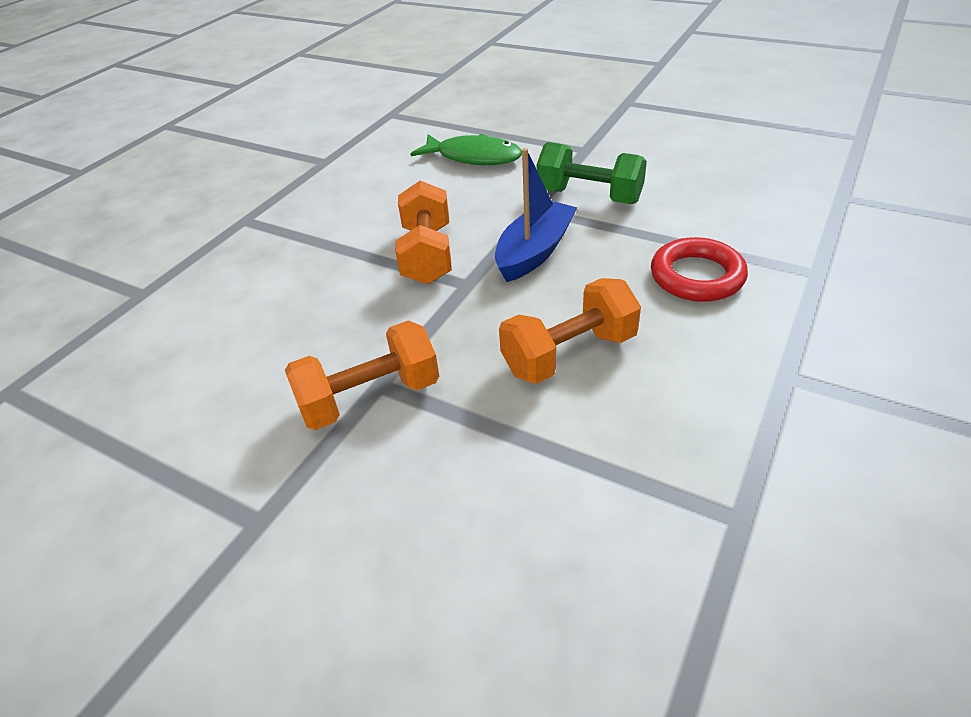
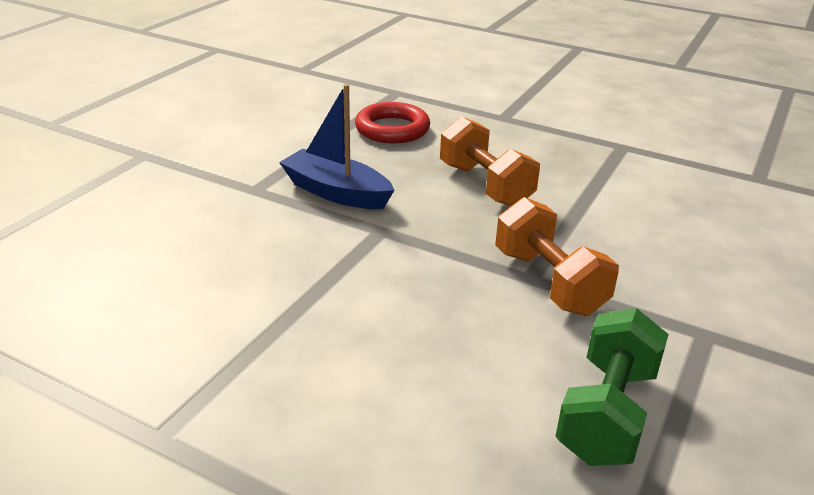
camera: 95 degrees left, 10 degrees down
(427, 255) = (321, 254): orange dumbbell -> none
(474, 157) = (106, 222): green fish -> none
(589, 196) = (247, 159): green dumbbell -> green dumbbell (607, 413)

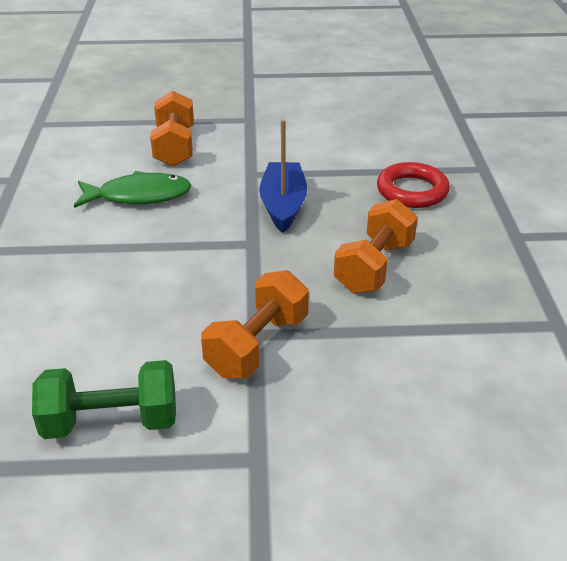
camera: 60 degrees right, 5 degrees up
(128, 214) = (175, 147): none -> orange dumbbell
(199, 270) = (139, 196): none -> green fish

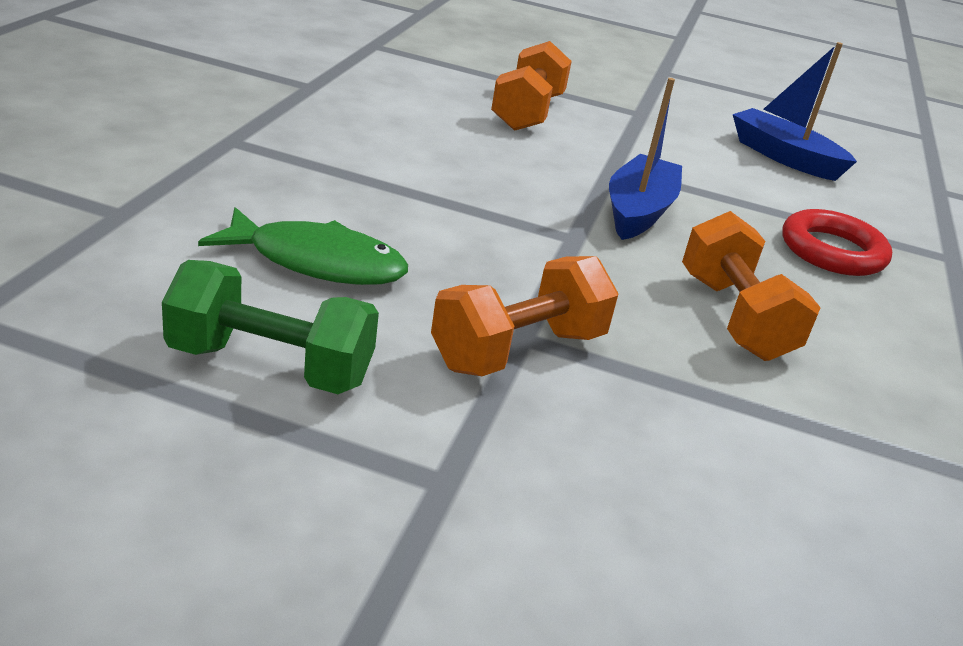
camera: 15 degrees right, 5 degrees down
(139, 196) = (453, 146): green fish -> green fish (317, 262)
(355, 123) = (784, 157): none -> blue boat
(374, 267) = (734, 317): orange dumbbell -> orange dumbbell turned 60 degrees counterclockwise

